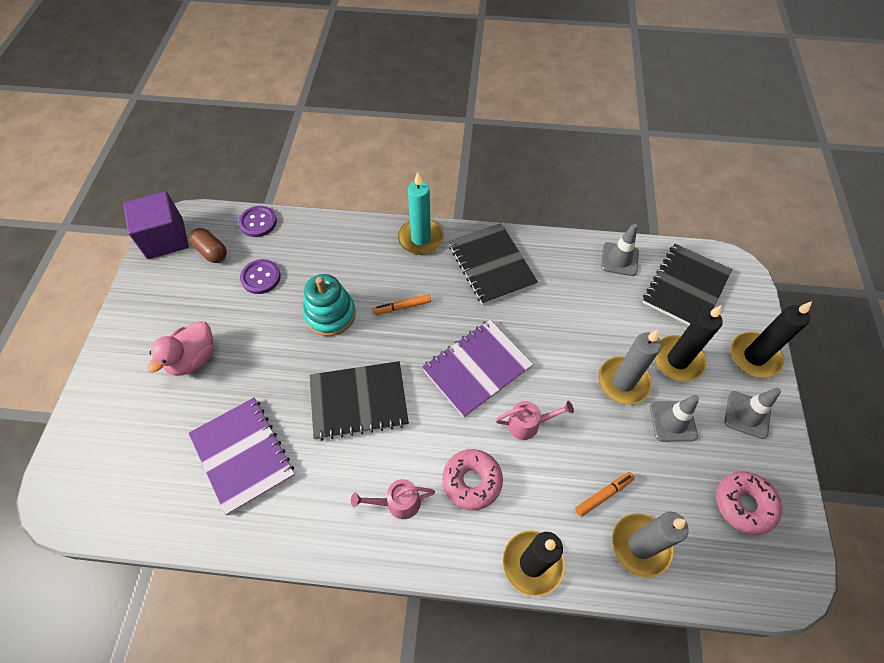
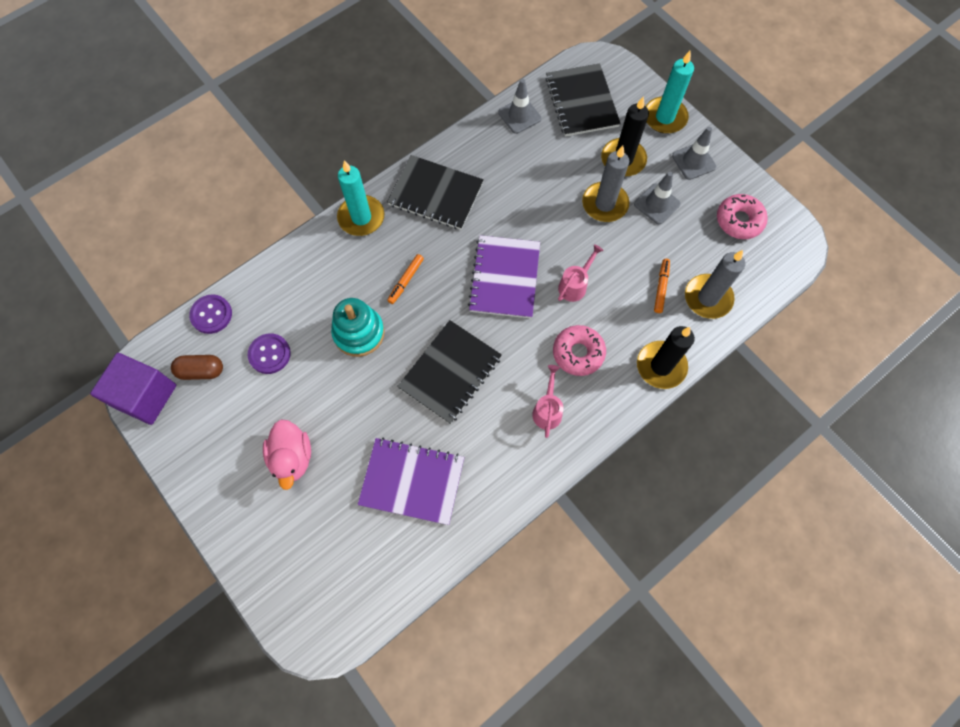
camera: 45 degrees left, 10 degrees up
(397, 503) = (547, 410): pink watering can -> pink watering can turned 150 degrees clockwise
(754, 356) = (664, 117): black candle -> turquoise candle

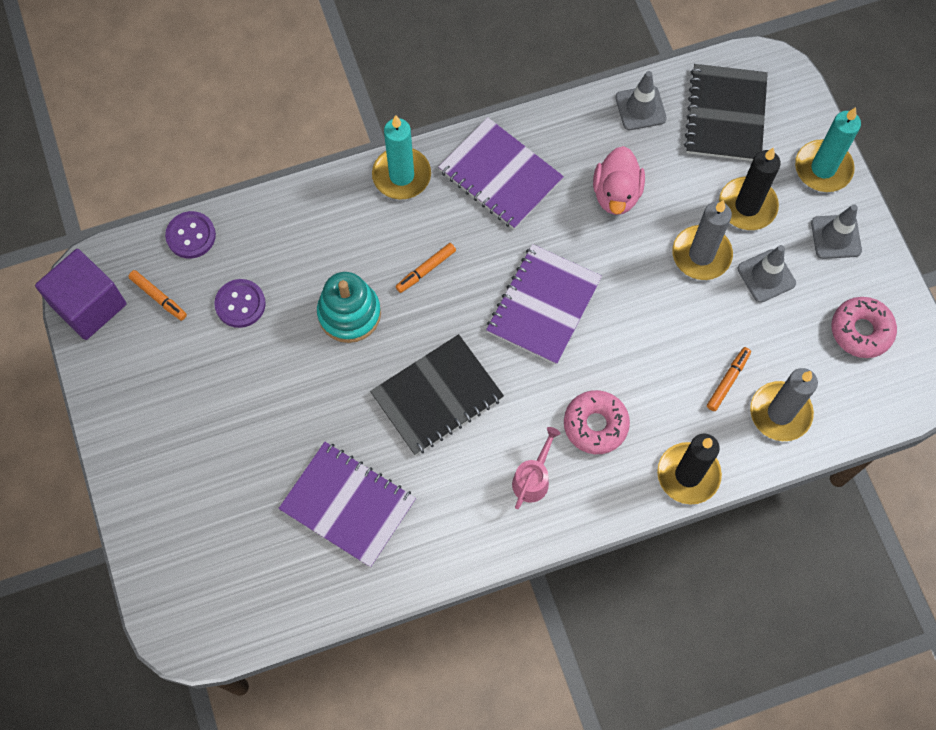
camera: 20 degrees right, 0 degrees up
(201, 371) = (158, 297): brown capsule -> orange marker
(292, 457) = (225, 431): pink duck -> pink duck (616, 194)
(435, 194) = (500, 175): black notebook -> purple notebook
(575, 285) = (624, 342): pink watering can -> none

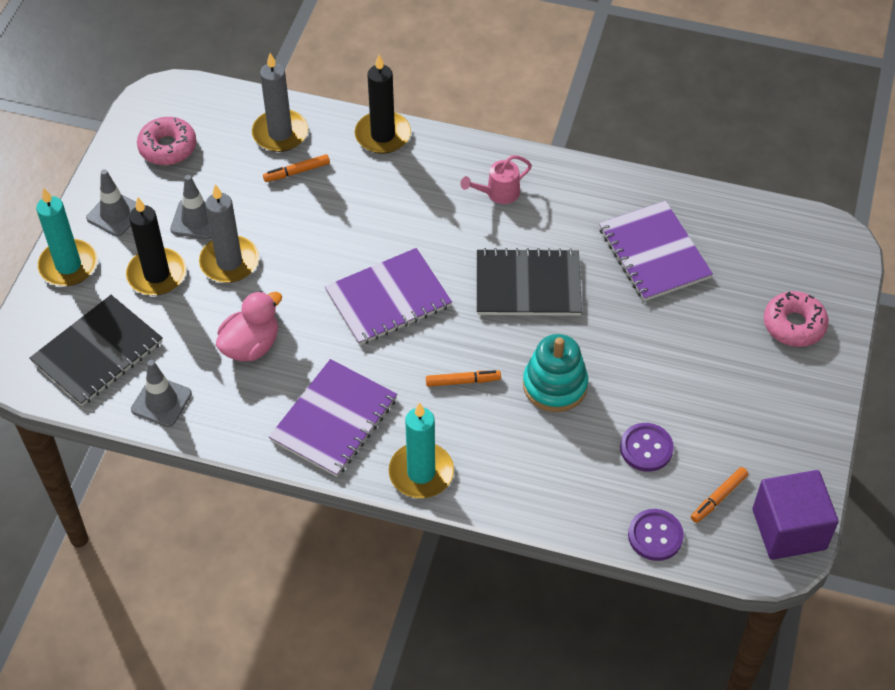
camera: 145 degrees left, 15 degrees down
(158, 297) = (718, 498): orange marker -> orange marker turned 120 degrees counterclockwise
(500, 175) = (334, 420): purple notebook -> purple notebook turned 45 degrees clockwise
(595, 425) = (421, 199): pink donut -> pink donut (794, 325)

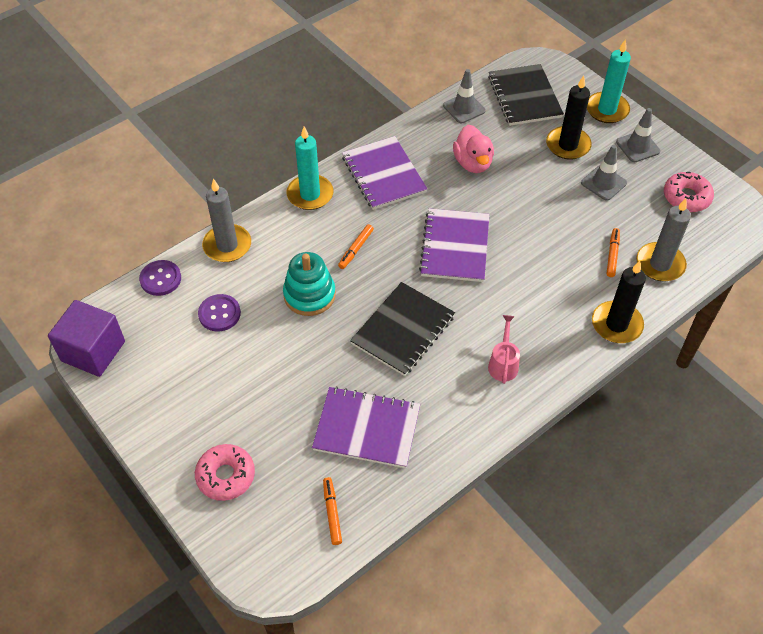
camera: 125 degrees right, 0 degrees up
(229, 262) = (552, 183): grey candle -> grey candle (227, 245)
(718, 498) = (150, 328): orange marker -> orange marker (332, 513)

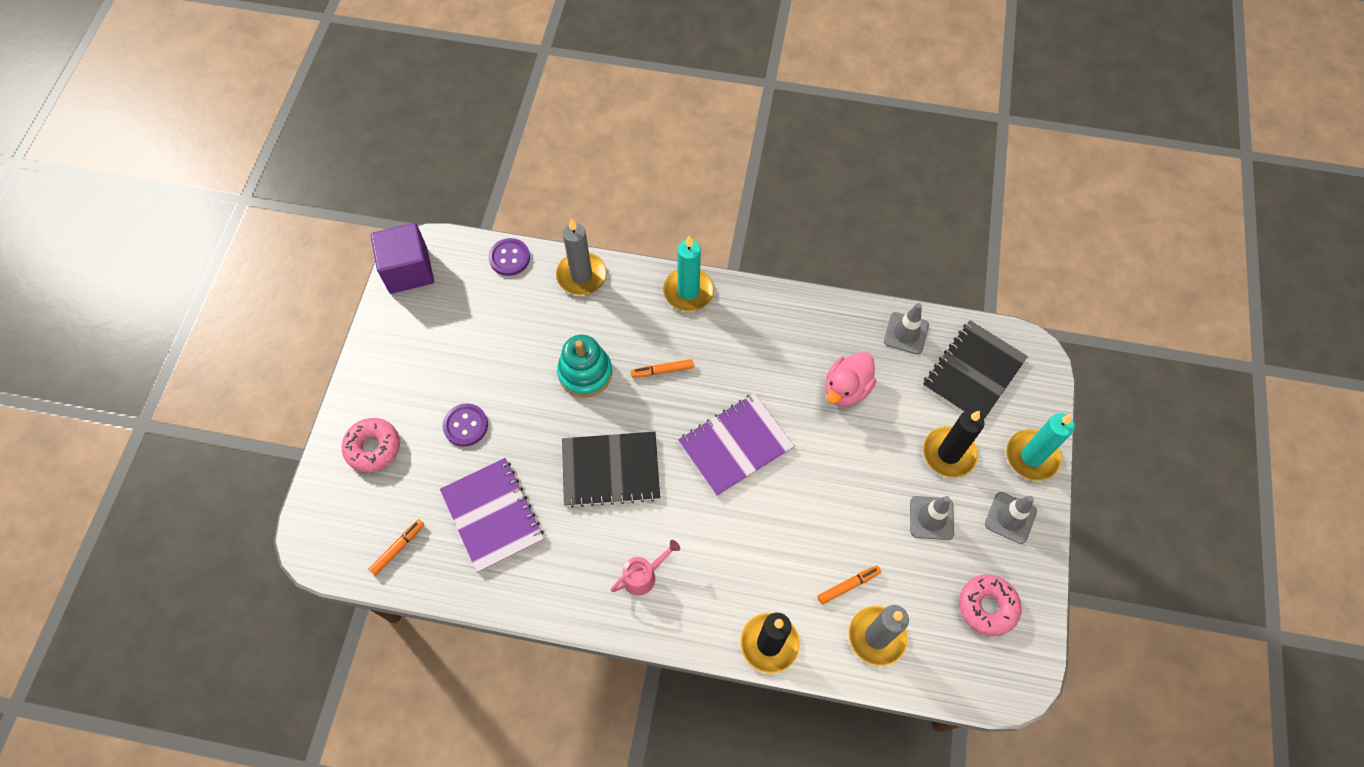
camera: 50 degrees right, 10 degrees up
(219, 314) = (512, 324): purple button -> purple button (465, 425)
(383, 174) = (763, 329): purple notebook -> none

